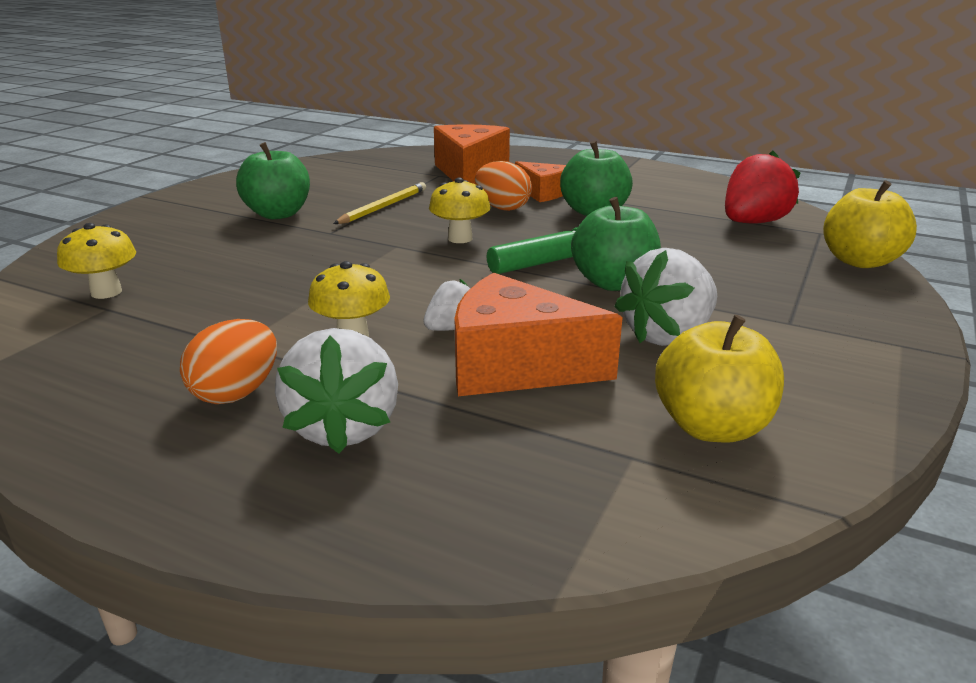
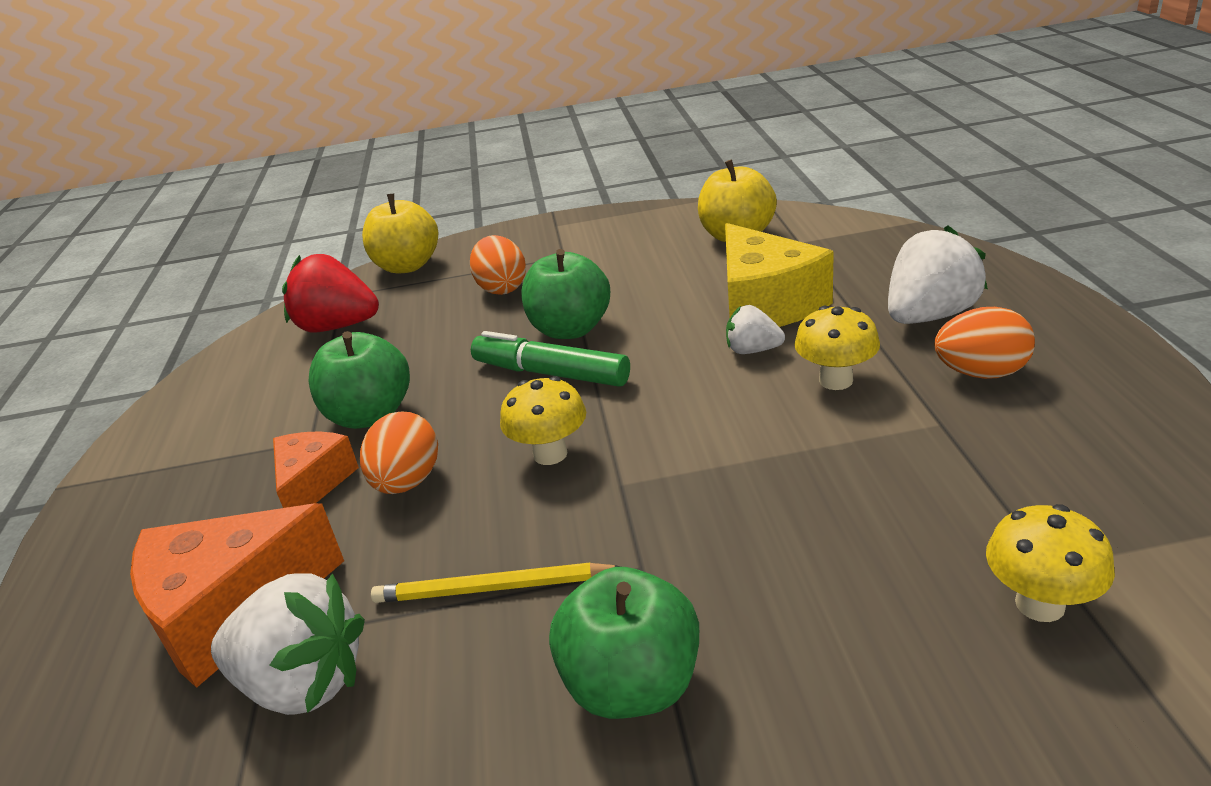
camera: 120 degrees left, 5 degrees up
(515, 366) = (765, 304): orange cheese -> yellow cheese
(667, 335) = (641, 280): white strawberry -> white strawberry (303, 683)
(744, 281) = (502, 288): none -> orange egg

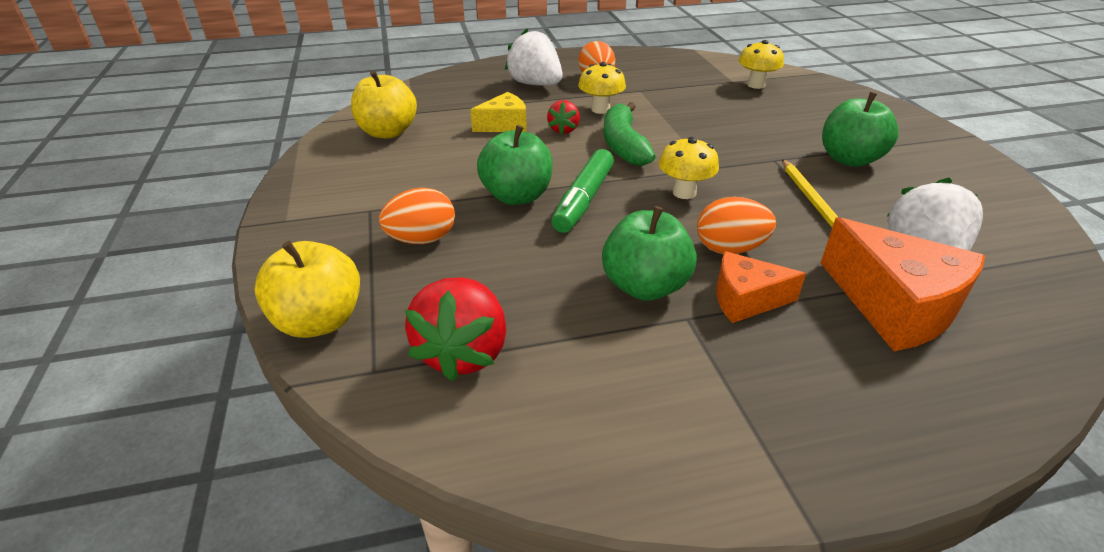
camera: 100 degrees left, 5 degrees up
(702, 403) = (623, 145): none -> green banana
(752, 350) = (563, 130): white strawberry -> red strawberry
(765, 304) = (504, 125): yellow cheese -> yellow cheese, size x0.59

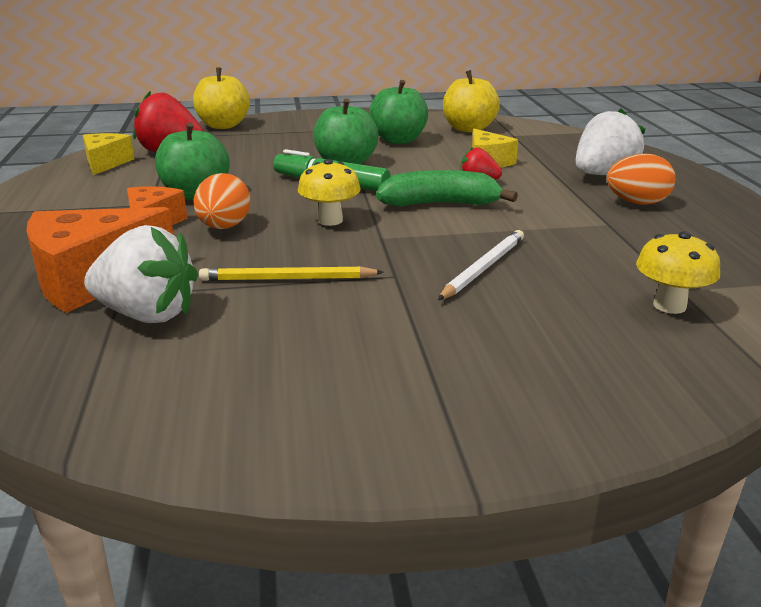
camera: 95 degrees right, 10 degrees down
(422, 239) = (295, 141): orange egg -> none
(532, 415) = (106, 163): none -> yellow cheese
(600, 109) = (536, 200): yellow mushroom -> none
(740, 130) = (483, 268): none -> white pencil
(849, 159) = (387, 326): green apple -> green apple (398, 140)

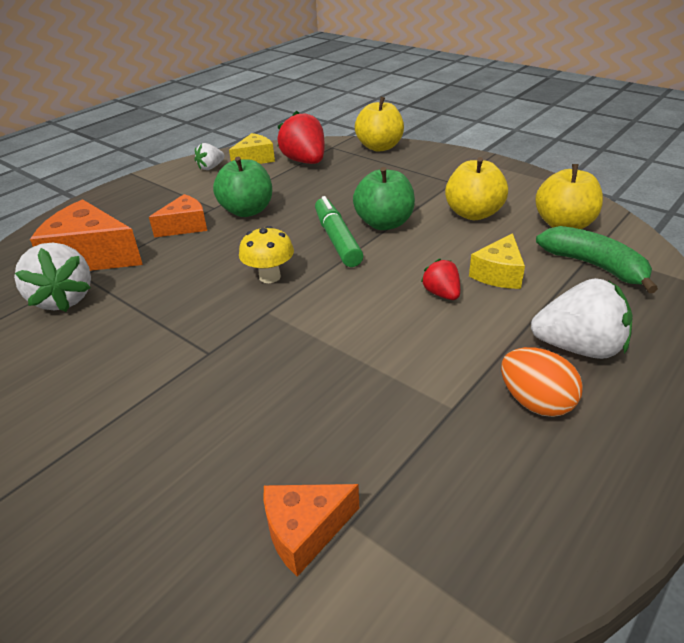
camera: 50 degrees right, 10 degrees up
(64, 181) = (211, 167): none -> white strawberry
(224, 227) = (209, 249): orange egg -> none
(287, 279) = (156, 315): yellow pencil -> none
(398, 140) = (473, 213): green apple -> yellow apple
(440, 204) = (366, 302): green banana -> green banana (594, 266)
(483, 268) = (266, 385): white pencil -> none
(669, 305) = (305, 531): yellow mushroom -> orange cheese

